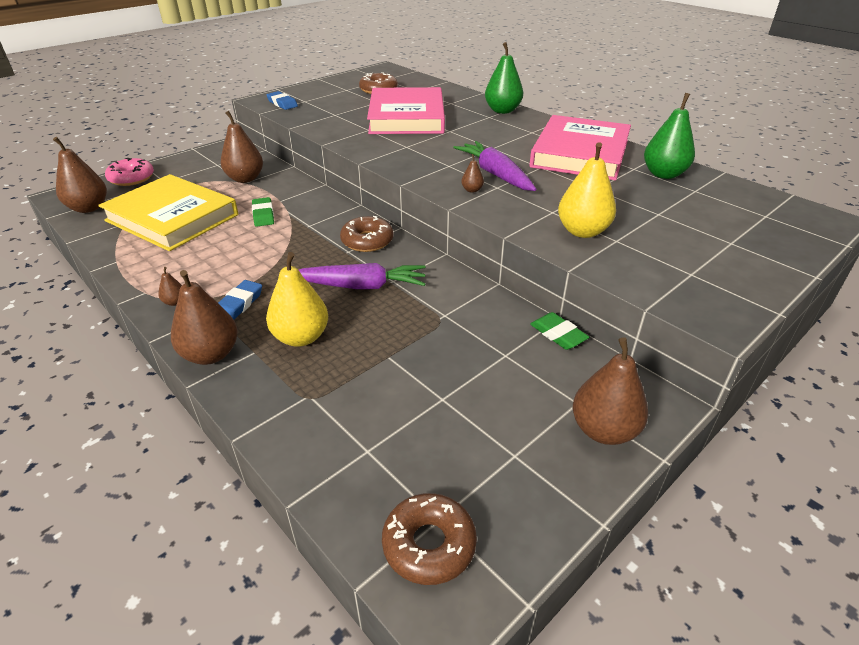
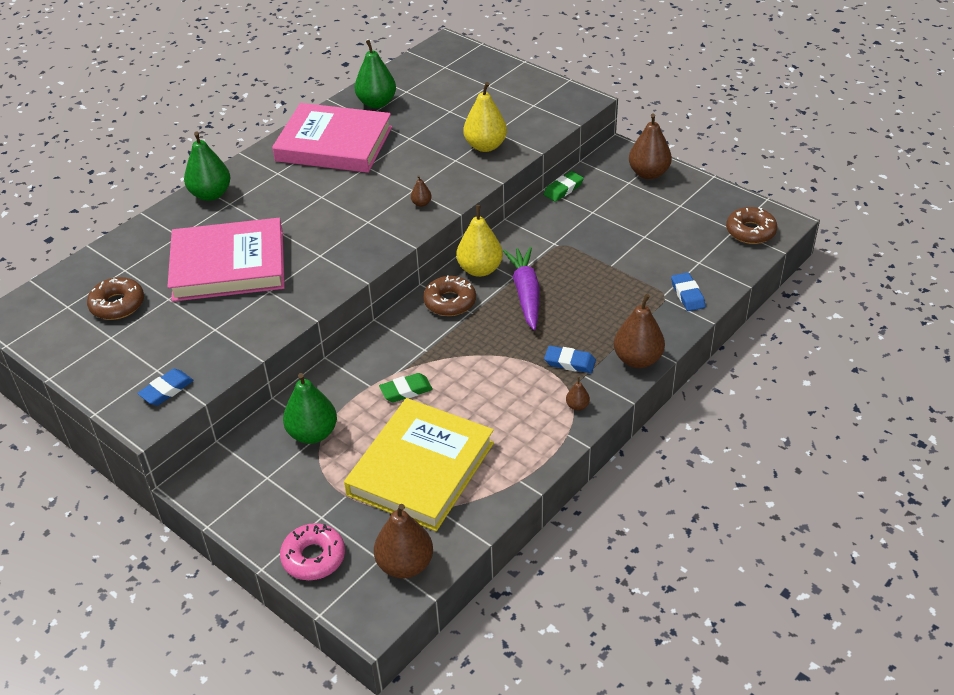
camera: 95 degrees left, 5 degrees up
(245, 179) = (312, 433): brown pear -> green pear
(301, 337) = (602, 314): yellow pear -> yellow pear (480, 269)
(301, 422) = (687, 295): none -> blue eraser
(495, 174) = (386, 192): purple carrot -> none

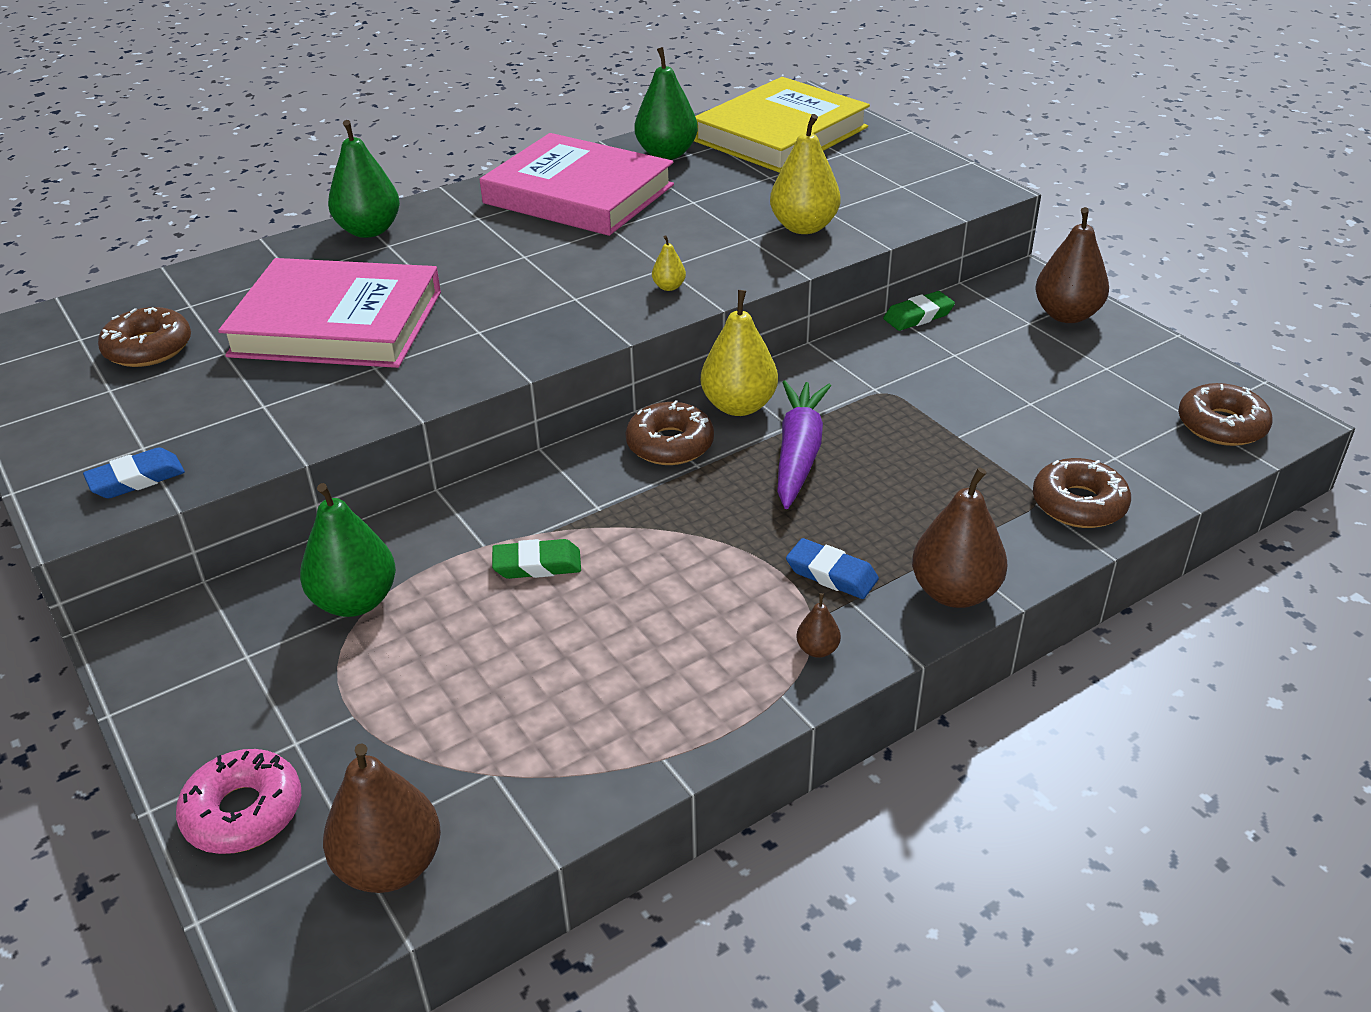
camera: 15 degrees right, 5 degrees down
(421, 203) = (669, 287): brown pear -> yellow pear
(421, 469) = (501, 698): yellow book -> yellow book (780, 134)
(687, 295) = (1079, 504): blue eraser -> brown donut

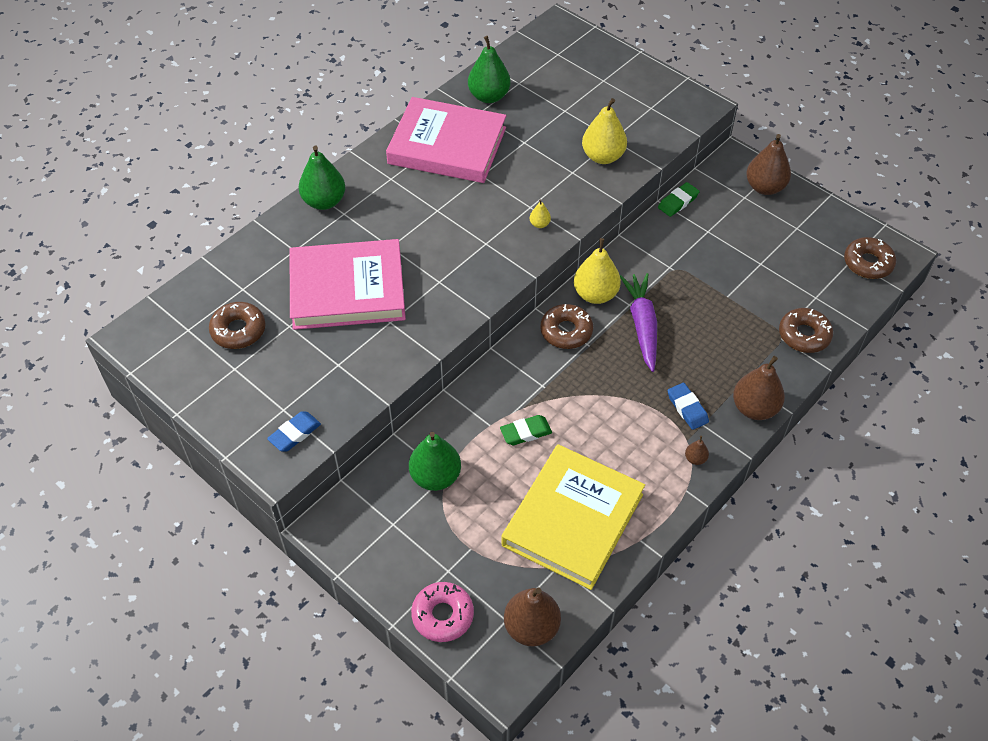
camera: 15 degrees left, 15 degrees up
(780, 134) = (557, 65): yellow book -> yellow book (573, 520)
(831, 574) = (687, 408): blue eraser -> blue eraser turned 45 degrees clockwise

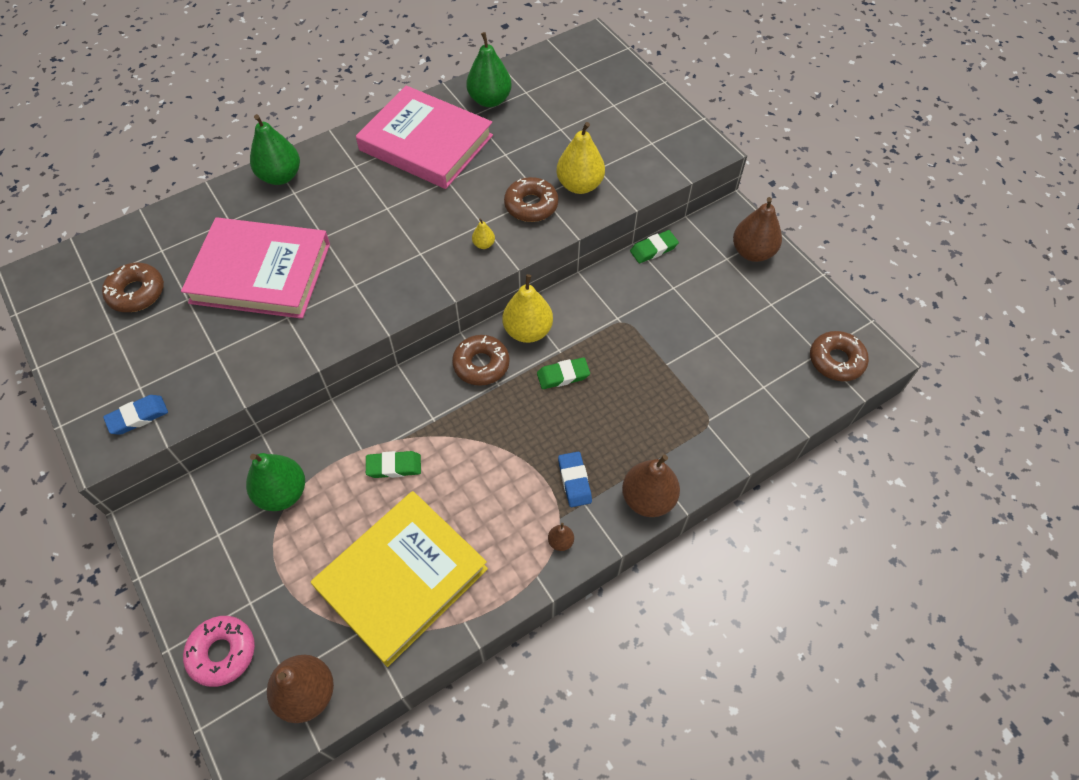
camera: 15 degrees right, 5 degrees up
(642, 325) = (563, 375): purple carrot -> green eraser
(804, 335) = (734, 427): brown donut -> brown donut (531, 205)

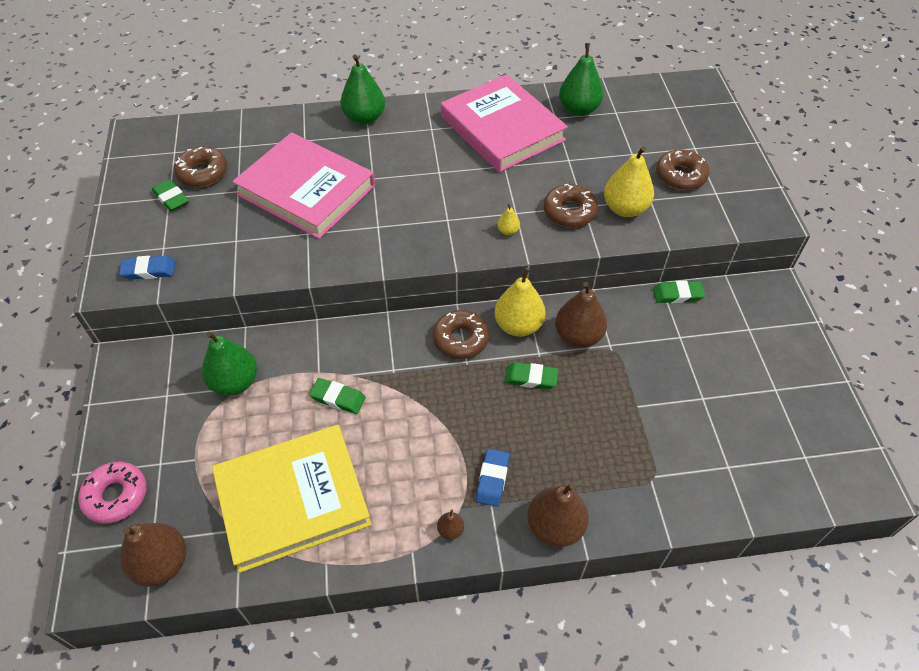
camera: 25 degrees right, 5 degrees down
(117, 332) = (171, 198): none -> green eraser
(752, 252) = (779, 332): brown pear -> brown pear (578, 336)
(836, 360) = (821, 472): brown donut -> brown donut (680, 176)

